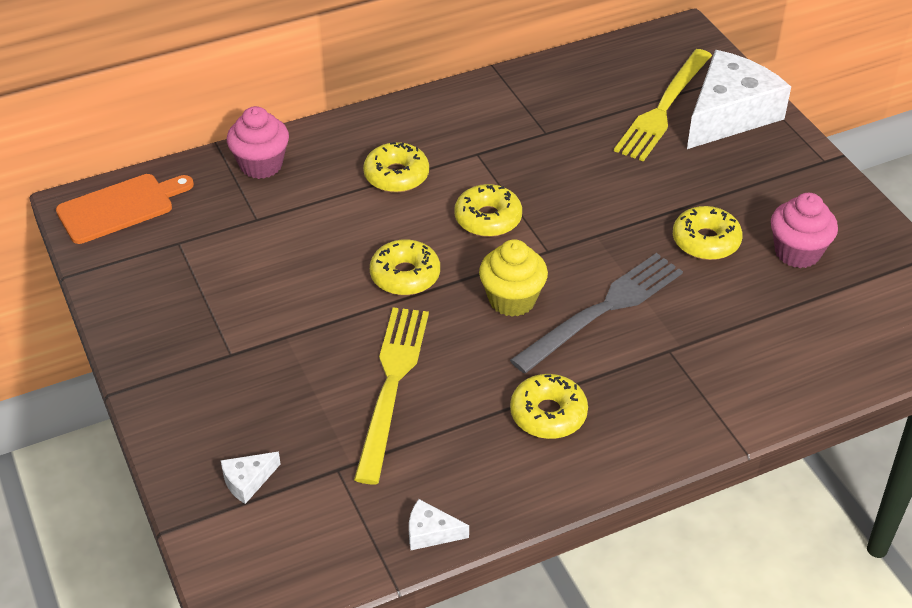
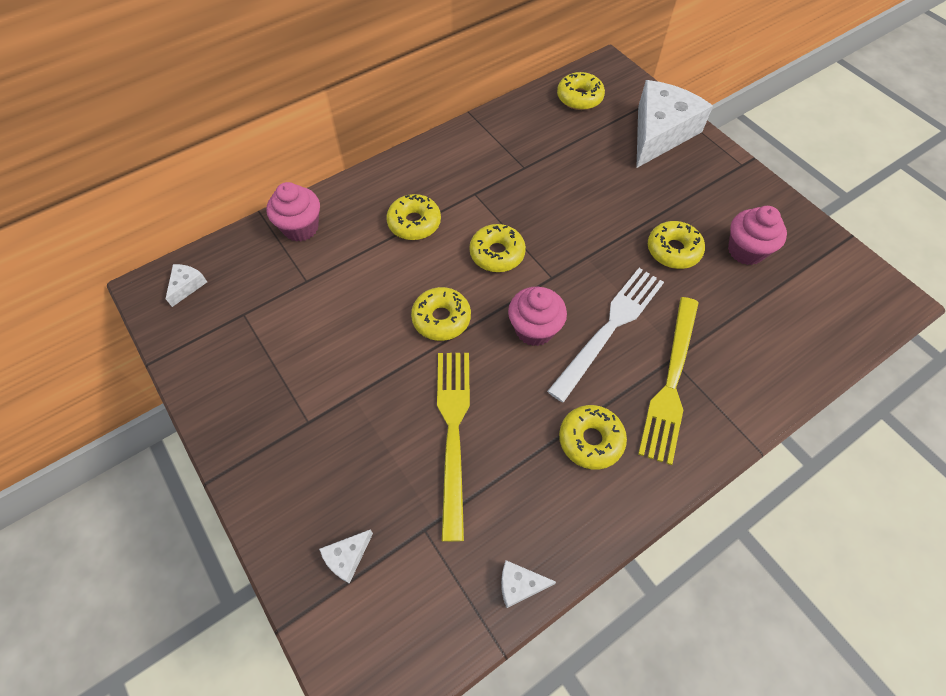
camera: 10 degrees left, 15 degrees up
(120, 207) = (187, 286): orange cutting board -> white cheese
(512, 300) = (534, 329): yellow cupcake -> pink cupcake
(603, 310) = (609, 328): grey fork -> white fork
(637, 64) = (579, 98): none -> yellow donut
(663, 108) = (609, 133): yellow fork -> yellow fork (671, 382)

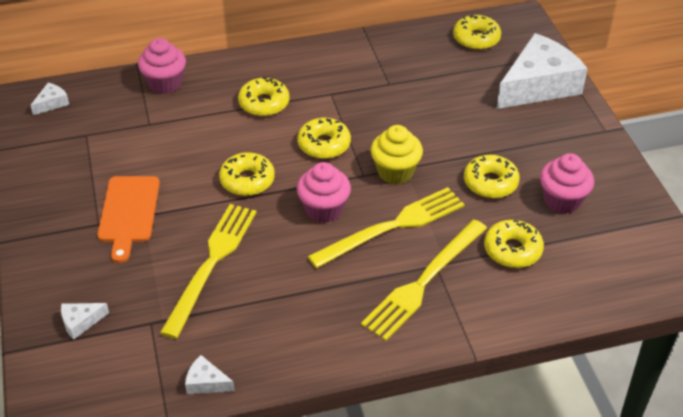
camera: 20 degrees right, 15 degrees down
(335, 397) = (129, 213): none -> orange cutting board
(580, 264) = (395, 172): none -> yellow cupcake
(590, 440) = (325, 303): yellow donut -> yellow donut (512, 250)
(609, 328) = (392, 227): white fork -> yellow fork

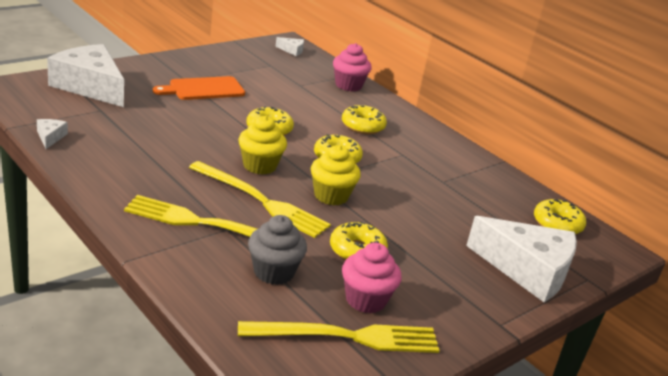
camera: 60 degrees right, 15 degrees down
(81, 322) = (90, 86): white cheese -> white cheese, size x2.50
(211, 264) = (170, 125): yellow fork -> yellow fork (347, 337)
(324, 209) = (259, 166): pink cupcake -> yellow cupcake
(512, 250) = (273, 272): yellow donut -> grey cupcake

